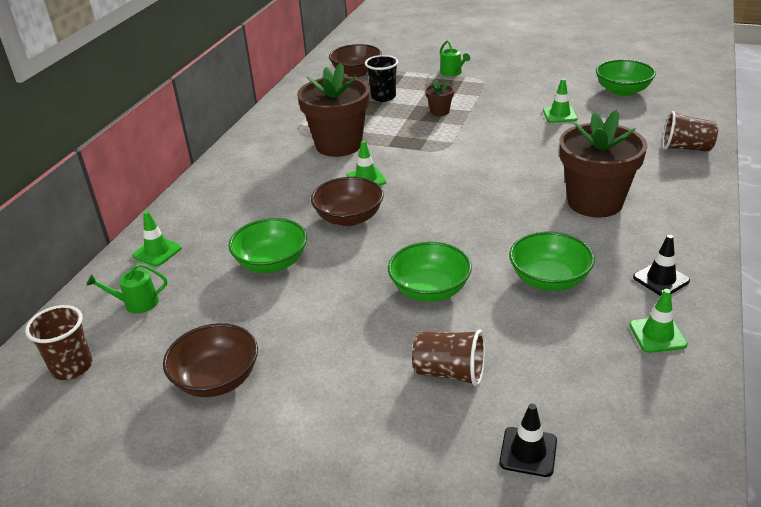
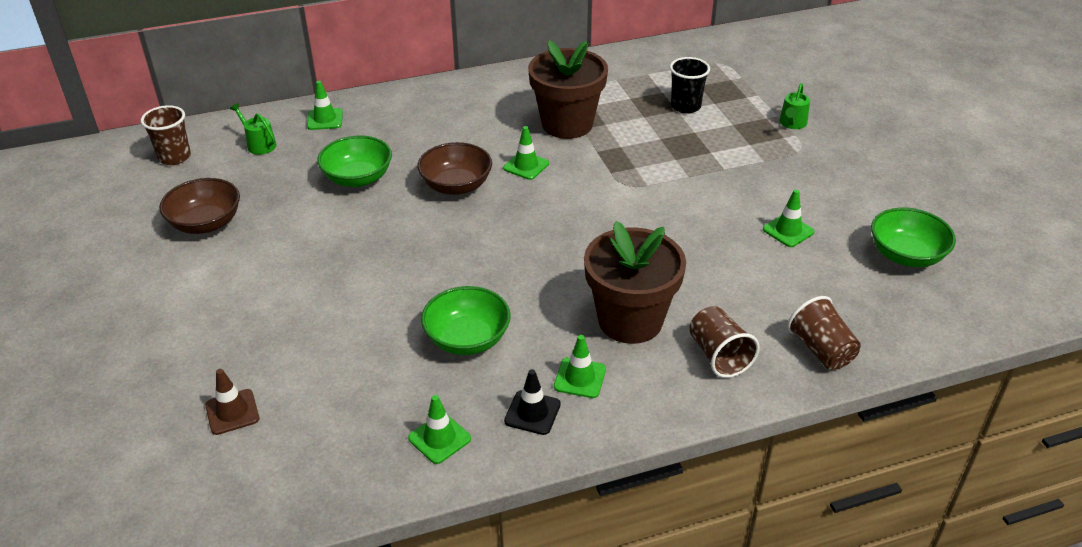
camera: 50 degrees right, 5 degrees up
(356, 73) = (715, 68): brown bowl -> none
(430, 290) = (392, 276): green bowl -> none
(439, 111) = (698, 151): brown flower pot -> none
(450, 372) = (295, 332): brown cup -> brown cup (719, 356)
(528, 452) = (232, 412): black traffic cone -> brown traffic cone
(639, 245) = (580, 378): none -> green traffic cone

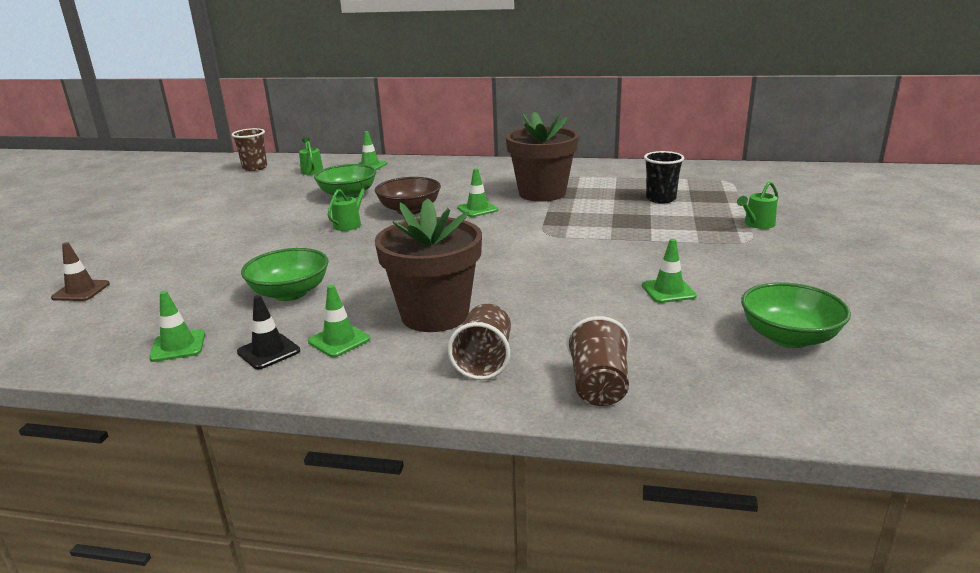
camera: 30 degrees right, 15 degrees down
(206, 223) = (223, 198): brown bowl -> none
(414, 225) = (349, 224): none -> green watering can

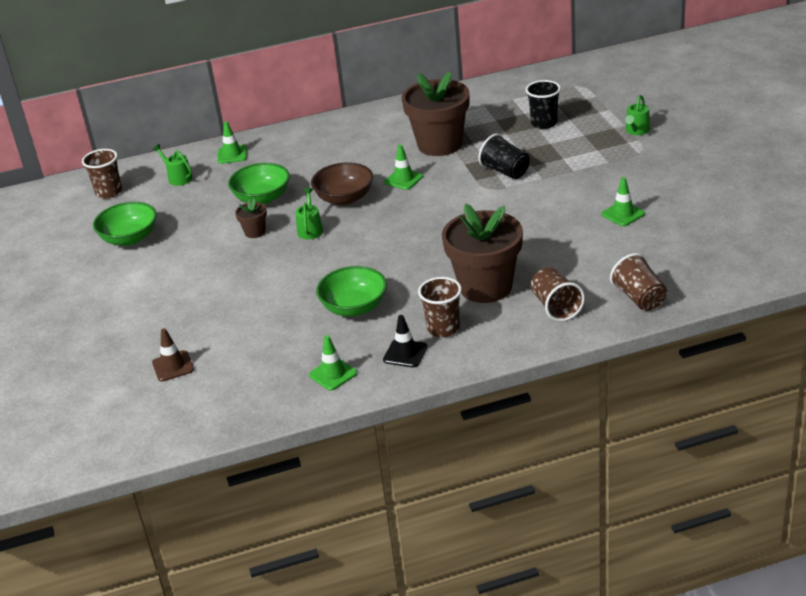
camera: 25 degrees left, 10 degrees up
(306, 215) = (255, 232): none -> brown flower pot
(339, 340) = (443, 328): green traffic cone -> brown cup
(579, 225) = (505, 171): none -> black cup
(789, 337) = (720, 226): green bowl -> green bowl (129, 238)

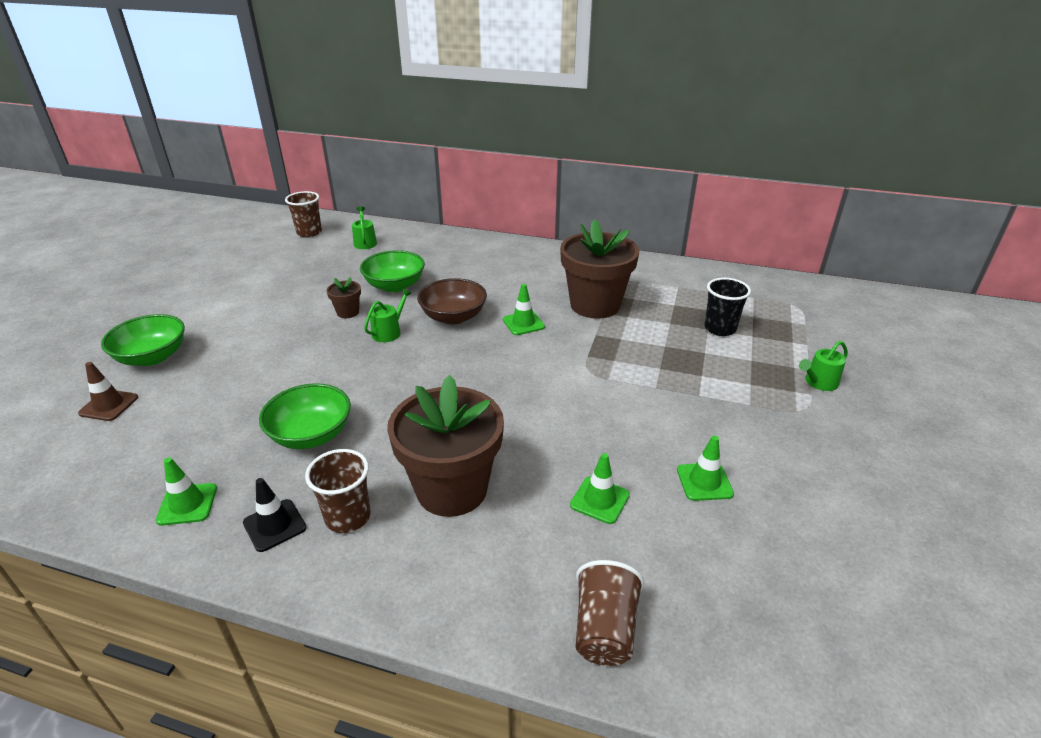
camera: 30 degrees right, 0 degrees up
(129, 238) = (265, 273): green bowl -> green bowl (152, 357)
(232, 155) = (425, 241): green traffic cone -> green traffic cone (599, 500)
(505, 171) = (626, 361): black cup -> none
(556, 307) = (491, 570): brown cup -> none

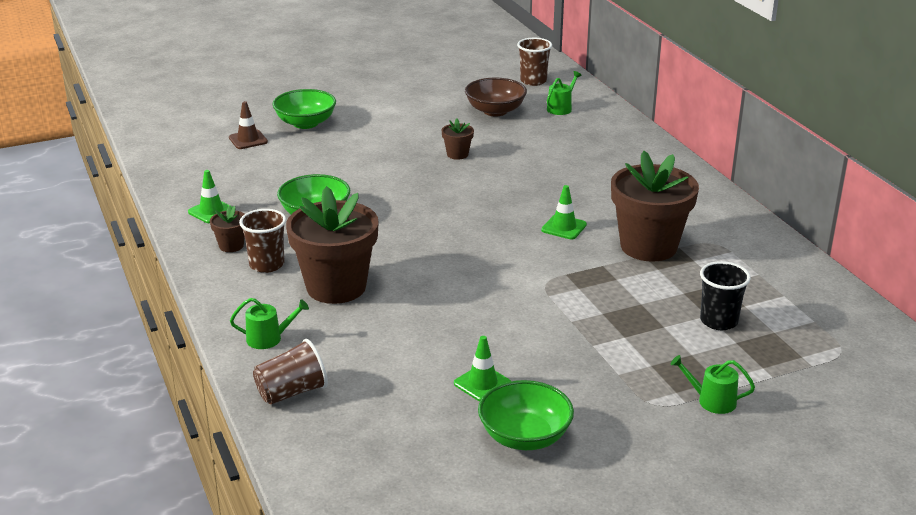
camera: 50 degrees right, 5 degrees down
(274, 525) = (231, 246): black traffic cone -> brown flower pot
(389, 332) = (460, 182): green watering can -> green watering can (269, 338)
(395, 286) = (522, 152): green bowl -> green bowl (524, 437)
(453, 317) = (522, 195): brown bowl -> brown bowl (495, 111)
(599, 500) = (402, 346): green traffic cone -> none

